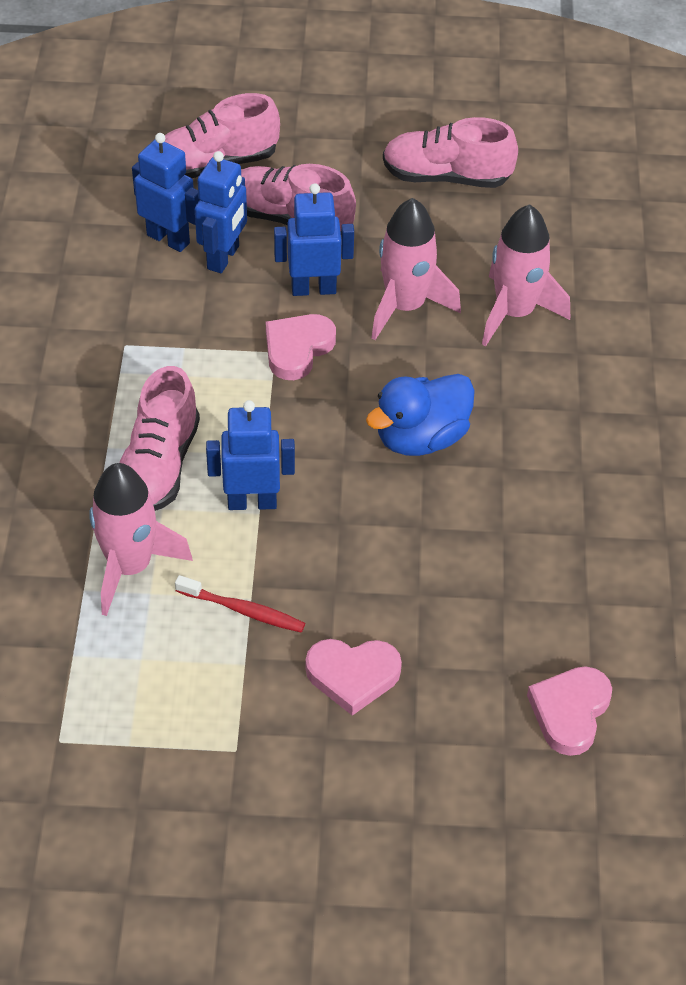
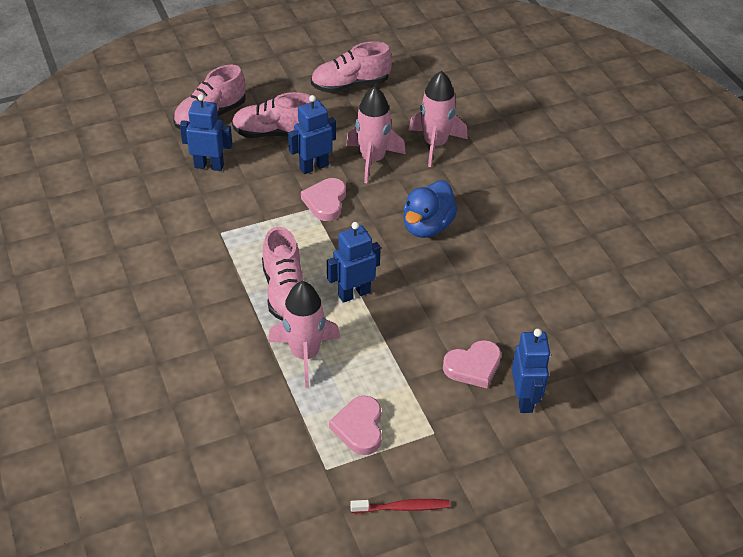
camera: 25 degrees left, 5 degrees down
(224, 258) = (249, 166): blue robot -> blue robot (524, 399)
(243, 610) = (387, 354): red toothbrush -> red toothbrush (402, 507)
(570, 712) = (602, 341): pink heart -> pink heart (359, 428)

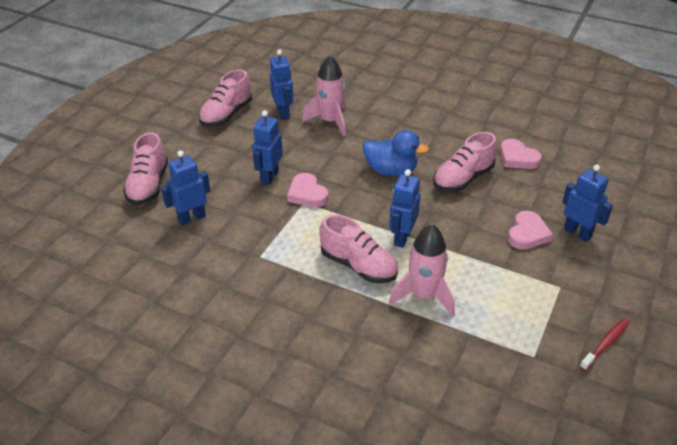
camera: 40 degrees left, 5 degrees down
(275, 133) = (213, 171): pink shoe -> pink shoe (463, 179)
(359, 428) = (517, 316): pink heart -> pink heart (517, 158)
(372, 160) = (303, 151): pink rocket -> none
(402, 112) = (283, 113): none -> blue robot
(427, 226) = (391, 171): blue duck -> blue duck turned 60 degrees counterclockwise

